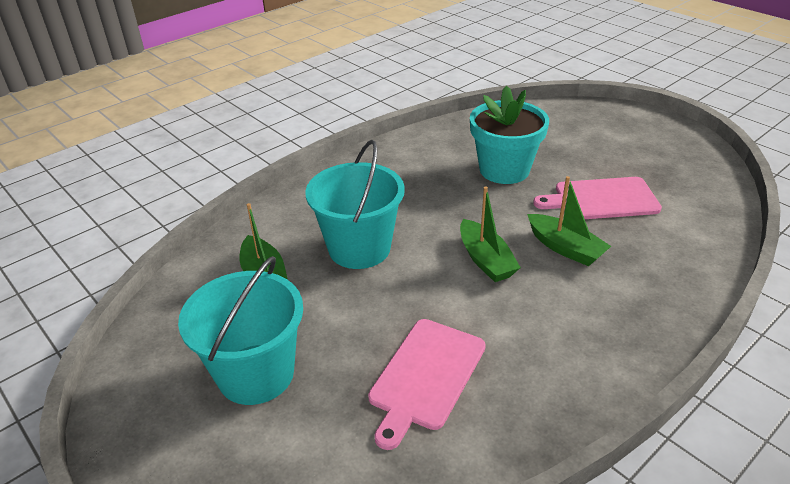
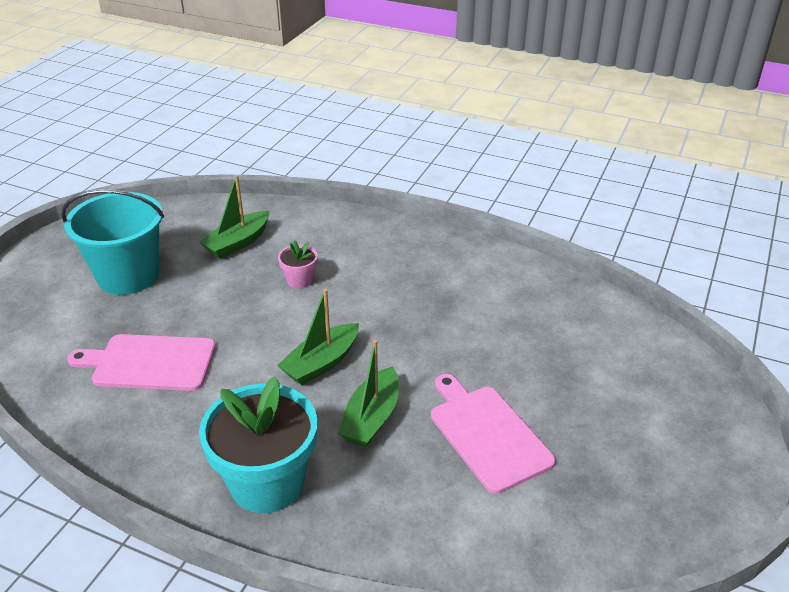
camera: 65 degrees right, 0 degrees up
(359, 248) = (300, 280): turquoise bucket -> pink flower pot
(504, 170) = (495, 341): turquoise flower pot -> turquoise flower pot (267, 483)

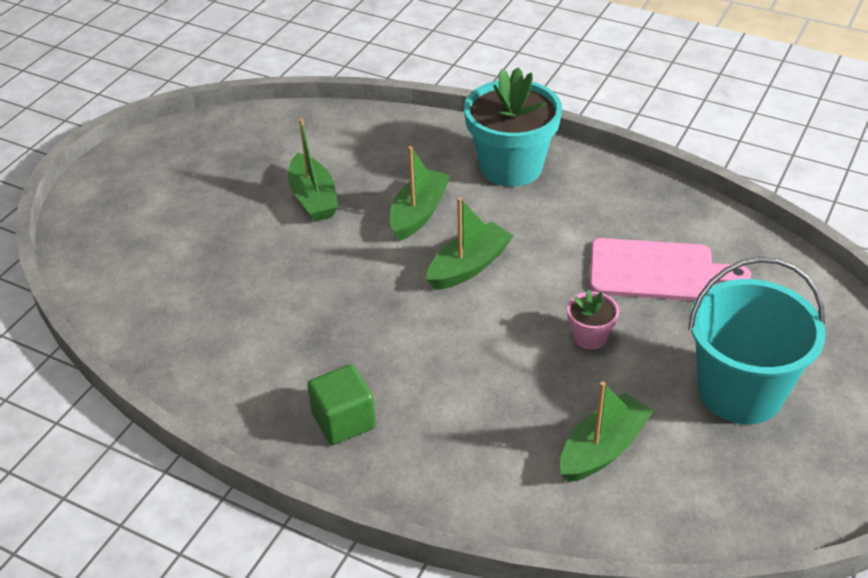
camera: 175 degrees left, 5 degrees up
(300, 280) = (502, 377): pink flower pot -> pink flower pot (590, 337)
(412, 253) = (343, 421): none -> green cube
(487, 434) = (313, 198): pink cutting board -> green boat

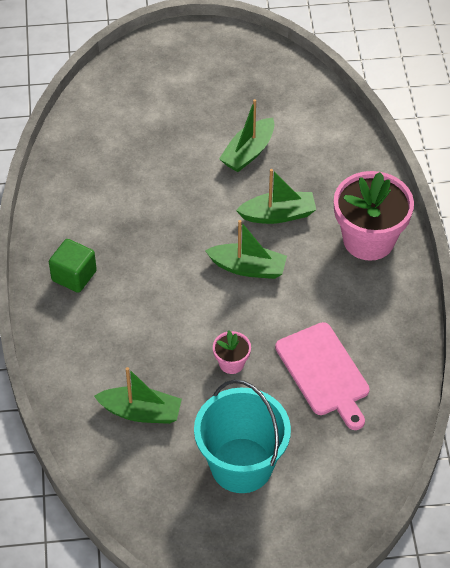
camera: 55 degrees right, 10 degrees up
(511, 167) = (368, 240): turquoise flower pot -> pink flower pot

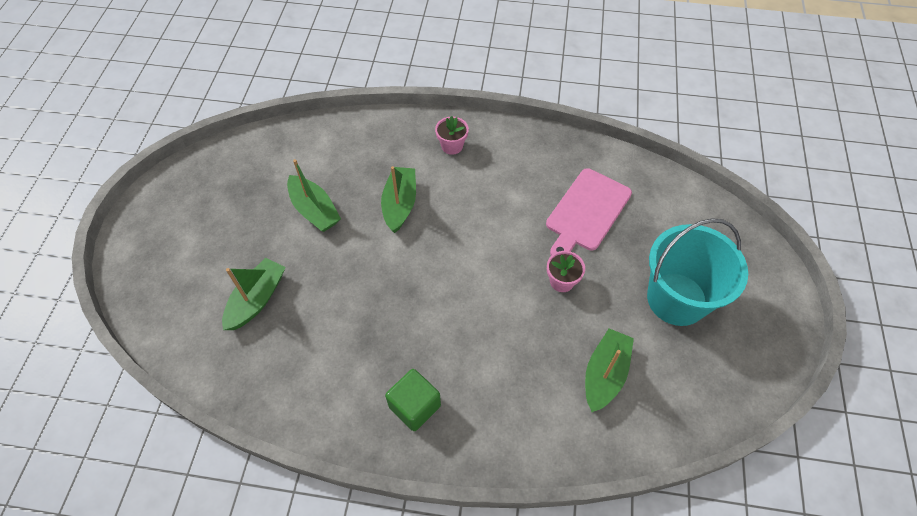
camera: 75 degrees left, 5 degrees up
(248, 268) = (454, 242): green boat -> green boat (257, 299)
(324, 373) = (586, 212): pink cutting board -> pink cutting board turned 135 degrees clockwise
(368, 240) = (452, 146): pink flower pot -> pink flower pot, size x0.46

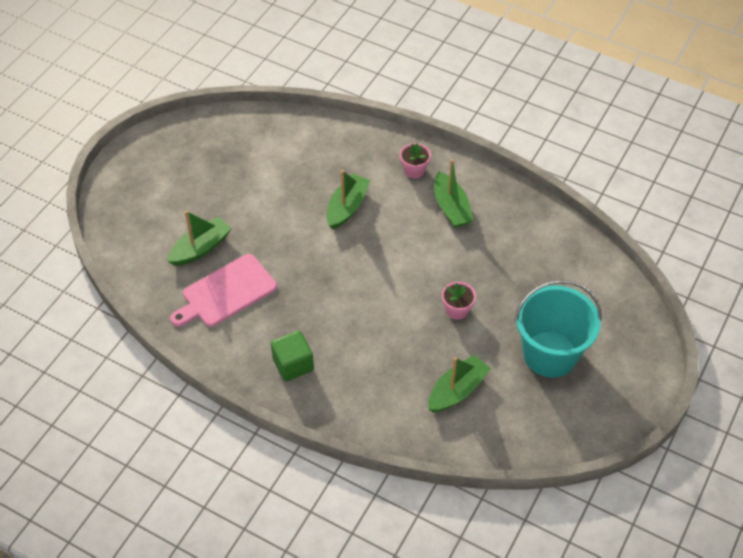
camera: 20 degrees right, 5 degrees down
(314, 210) = (273, 191): green boat -> green boat (451, 208)
(586, 212) = (508, 261): pink cutting board -> pink cutting board (226, 292)

